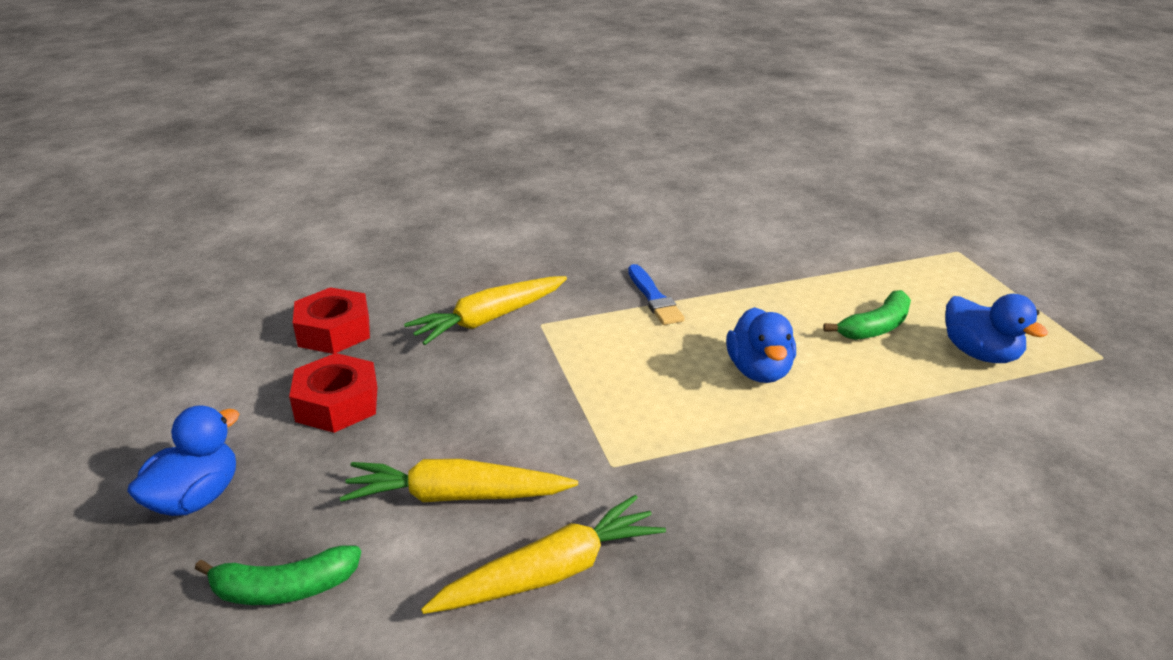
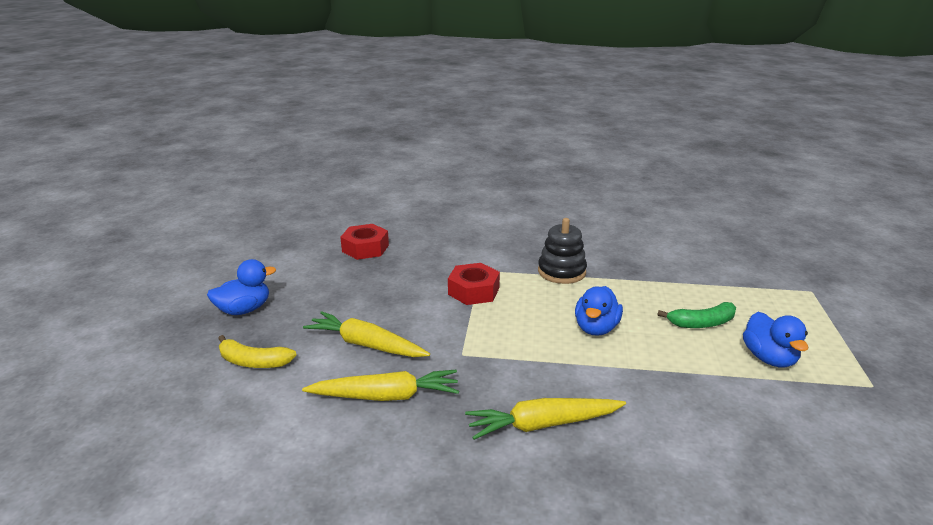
camera: 25 degrees right, 5 degrees down
(284, 589) = (253, 362): green banana -> yellow banana
(337, 403) = (340, 284): red nut -> red nut (473, 291)
(489, 319) = (452, 261): yellow carrot -> yellow carrot (542, 425)
(654, 298) = (561, 272): blue brush -> black stacking toy

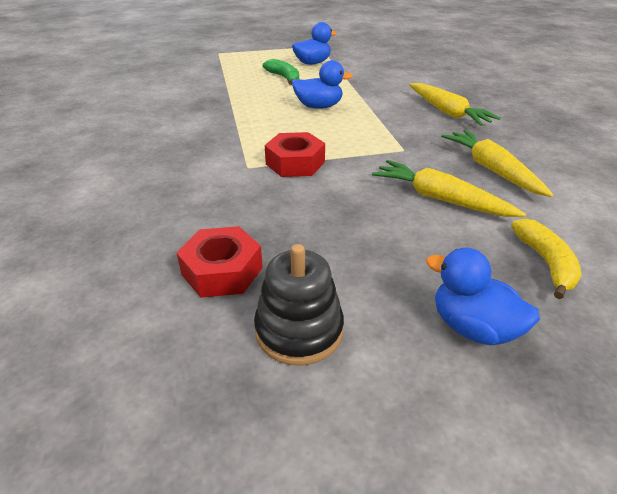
camera: 110 degrees left, 10 degrees up
(366, 345) = (440, 199): yellow carrot -> yellow carrot turned 120 degrees clockwise
(561, 272) = (230, 127): black stacking toy -> black stacking toy (299, 330)

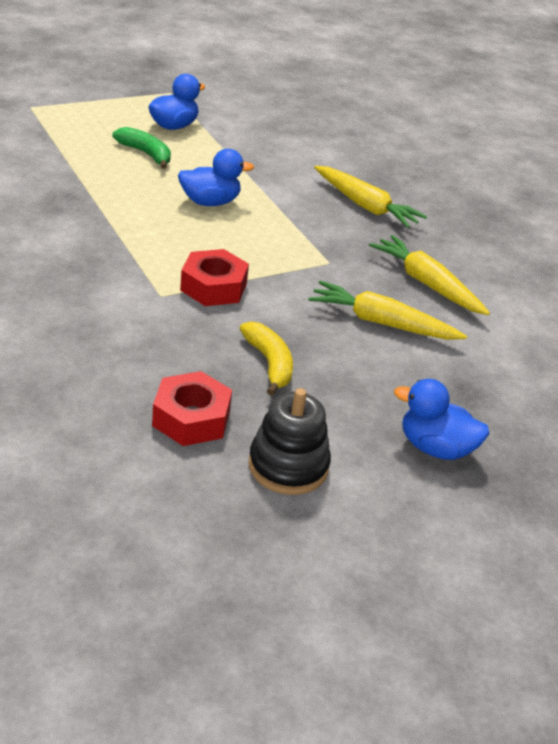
camera: 20 degrees left, 0 degrees up
(546, 263) = (489, 383): yellow banana -> yellow banana (269, 363)

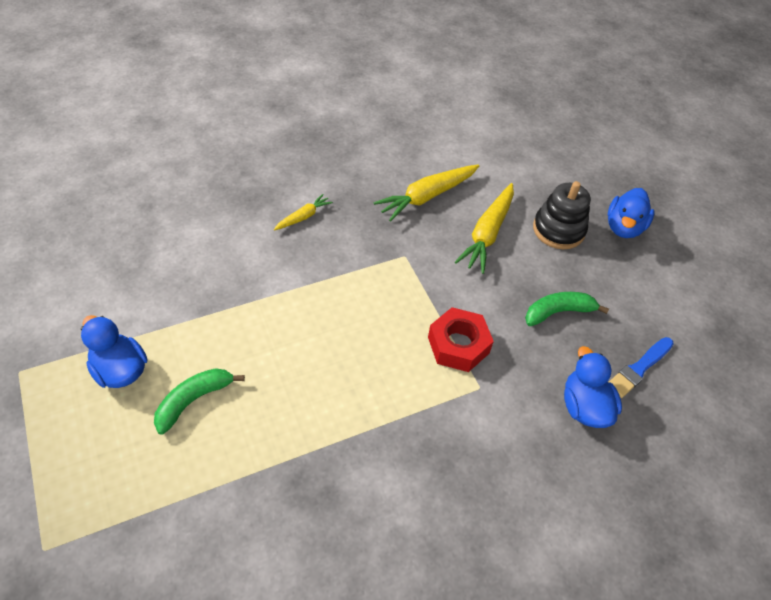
camera: 85 degrees left, 15 degrees up
(191, 418) = (639, 368): red nut -> blue brush
(210, 202) = (304, 340): blue duck -> blue duck (584, 406)
(269, 363) = (558, 312): yellow banana -> green banana
(288, 466) = (669, 311): black stacking toy -> black stacking toy (558, 230)
(365, 206) = (303, 217): yellow carrot -> yellow carrot, size x0.53

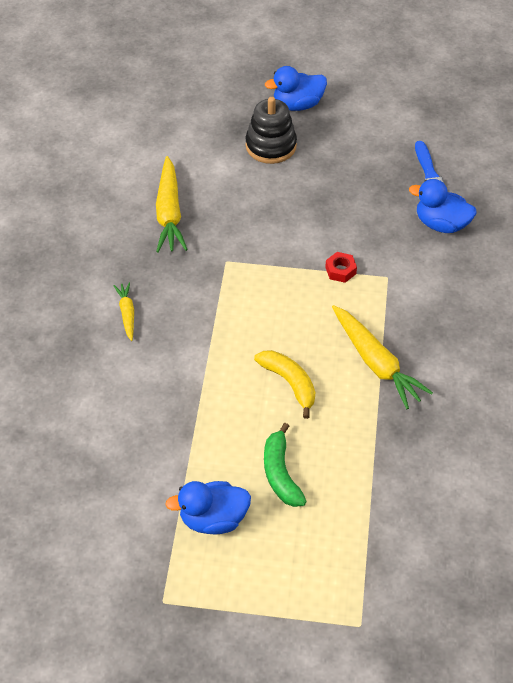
camera: 55 degrees left, 0 degrees up
(300, 362) = (289, 383): none -> yellow banana
(458, 345) = (340, 270): red nut -> red nut, size x0.54
(487, 233) = (241, 193): yellow carrot -> yellow carrot (376, 362)
(558, 312) = (351, 192): green banana -> none
(623, 227) = (297, 104): blue duck -> blue duck turned 105 degrees clockwise

